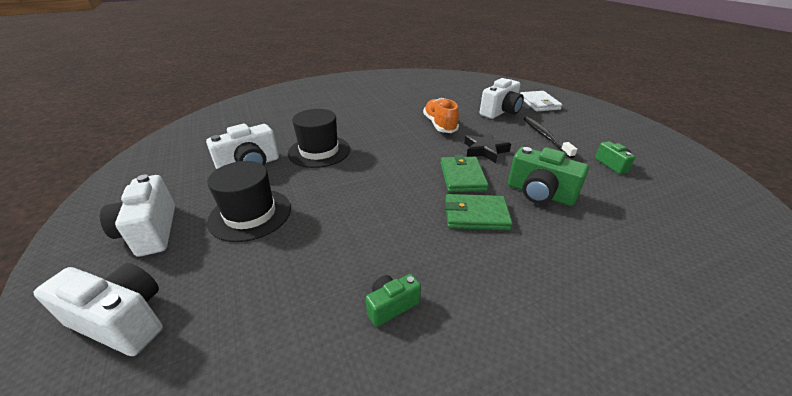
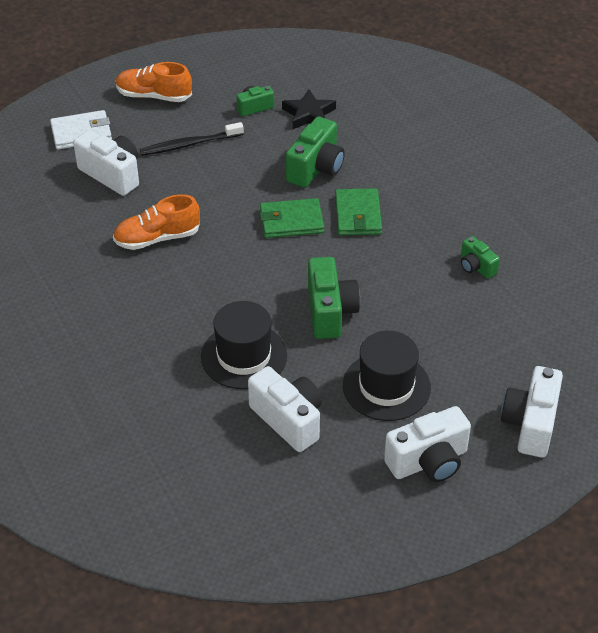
camera: 95 degrees left, 10 degrees up
(350, 190) = (330, 312): none -> green camera
(484, 150) = (229, 199): black star -> black star (309, 114)
(596, 124) = (154, 96): none -> orange shoe

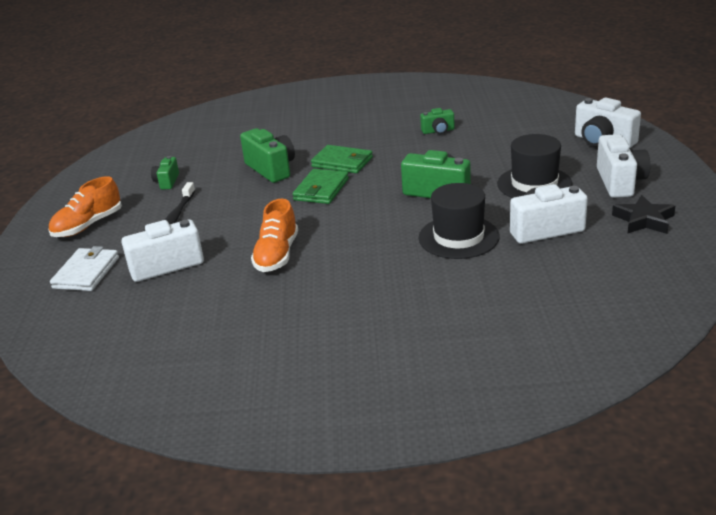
camera: 60 degrees left, 15 degrees down
(309, 114) = (205, 161): black star -> black star (644, 220)

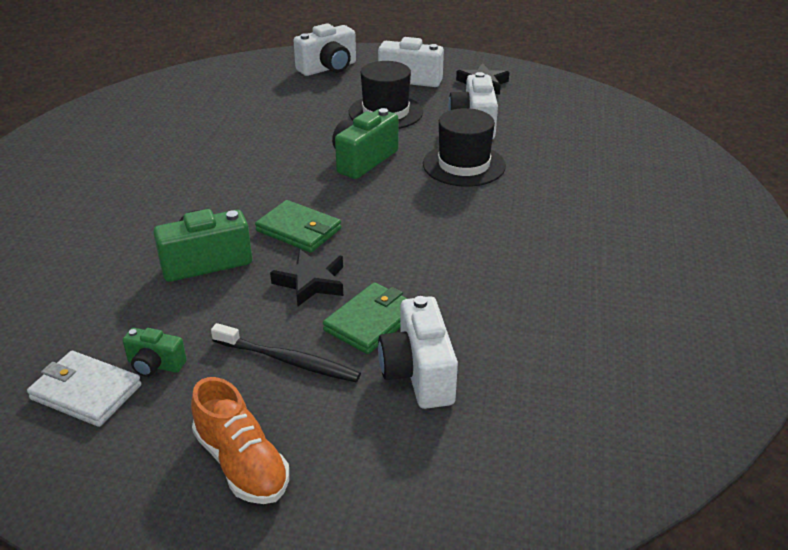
camera: 80 degrees left, 5 degrees up
(86, 273) = (400, 461): white wallet -> white wallet (86, 392)
(258, 208) = (311, 282): none -> black star
(277, 255) = (440, 278): orange shoe -> none
(342, 162) = (238, 207): green wallet -> green wallet (371, 321)
(438, 131) = (217, 137): green camera -> none

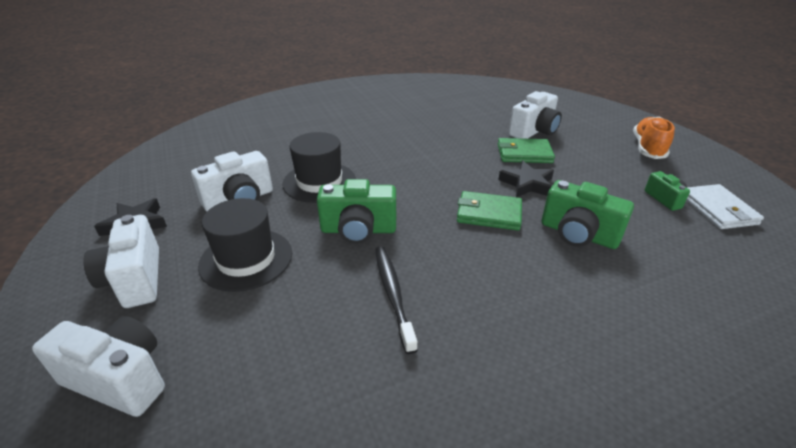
camera: 125 degrees left, 0 degrees up
(289, 361) = (586, 163): black toothbrush -> black toothbrush (393, 294)
(299, 230) = (489, 214): green wallet -> green wallet turned 75 degrees counterclockwise

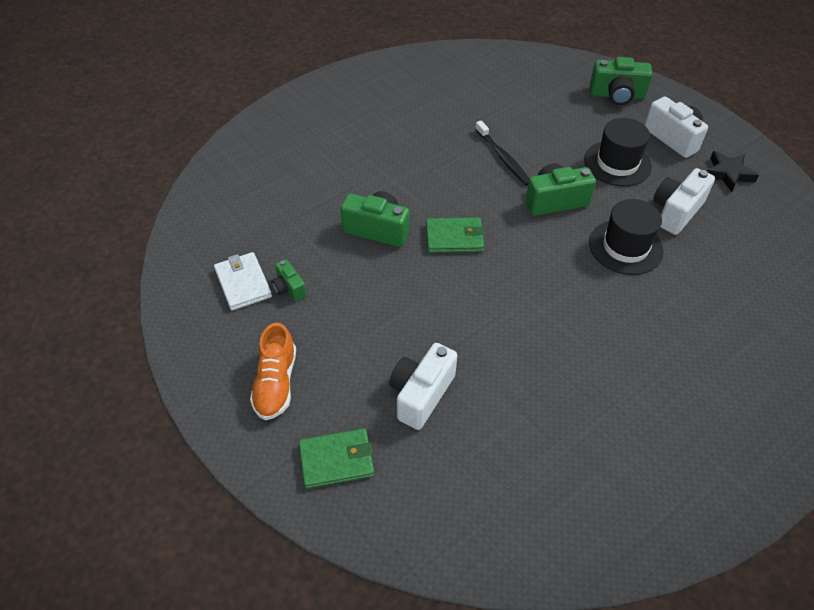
camera: 165 degrees right, 15 degrees up
(119, 379) = (617, 95): white camera -> green camera
(524, 153) = (430, 338): green wallet -> green wallet (336, 460)
(527, 184) = (423, 284): black star -> none

